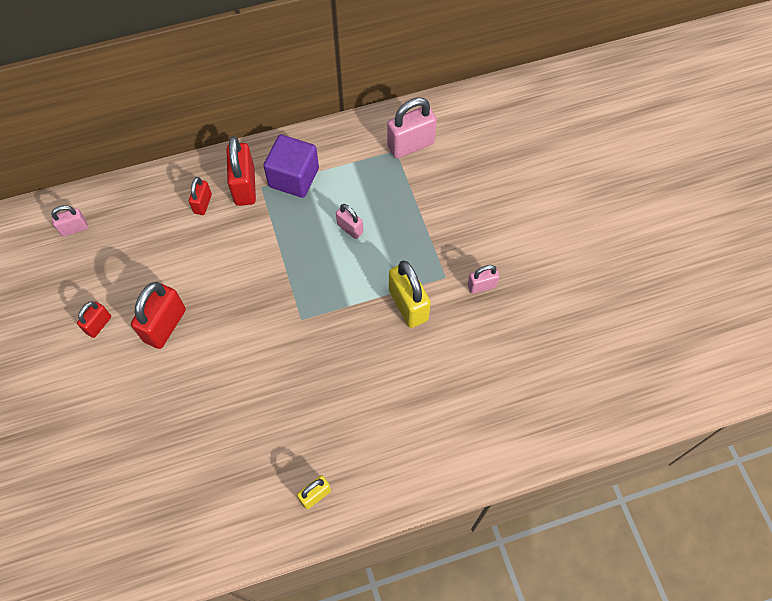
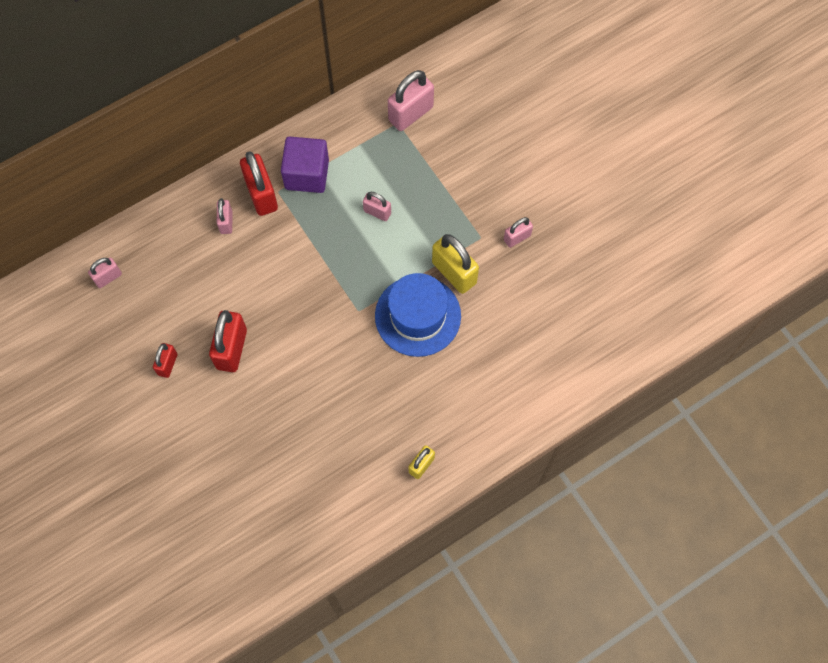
camera: 15 degrees left, 5 degrees up
(203, 204) = (226, 222): red padlock -> pink padlock
(359, 339) = (418, 316): none -> blue hat

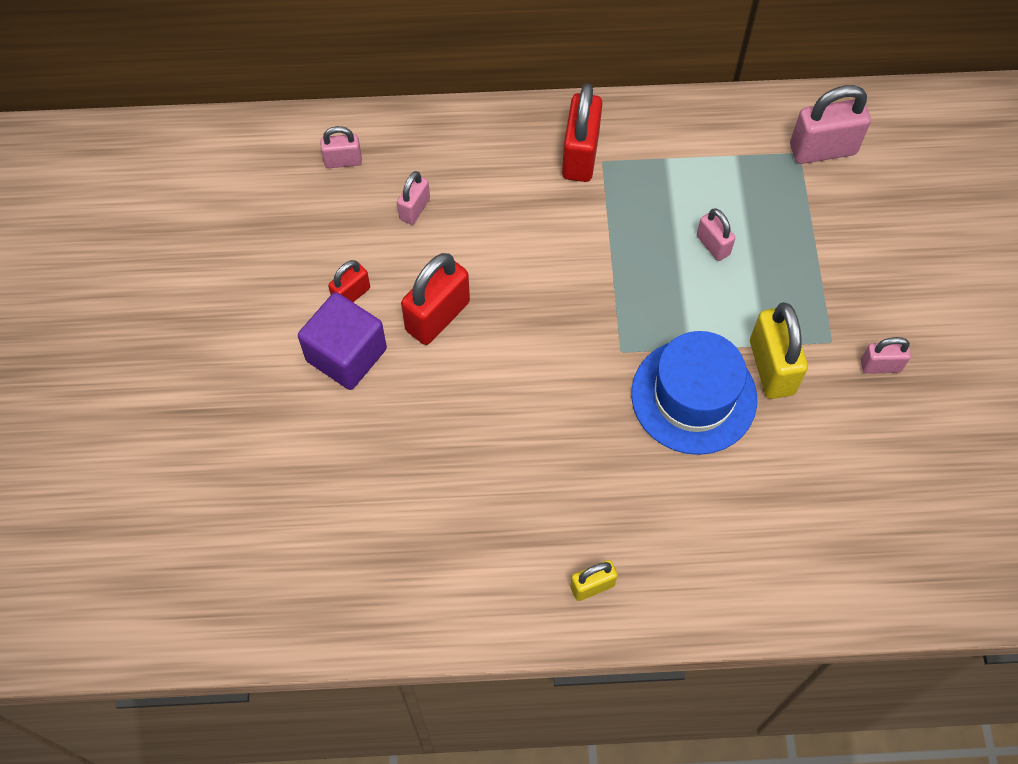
camera: 30 degrees right, 5 degrees down
(226, 222) = (519, 166): pink padlock -> pink padlock (414, 209)
(307, 174) = (650, 158): purple cube -> purple cube (346, 355)

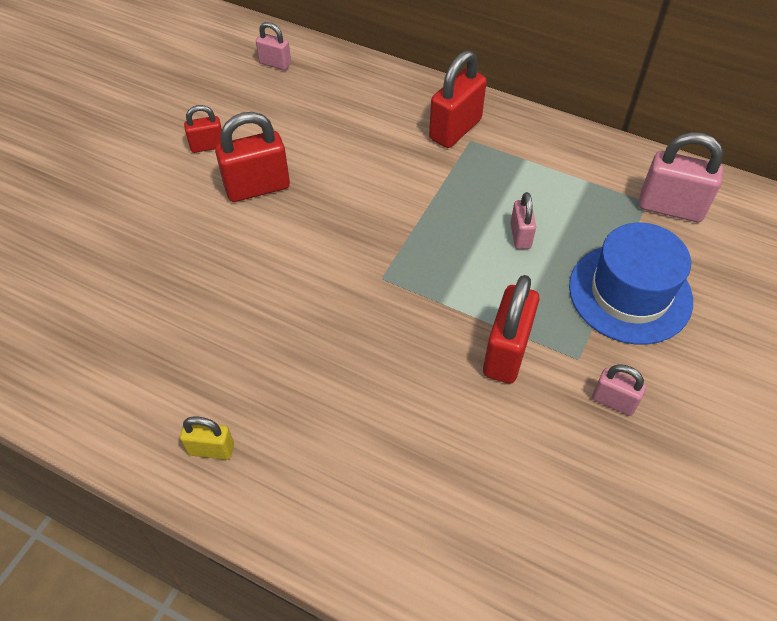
camera: 30 degrees right, 10 degrees down
(346, 355) = (169, 182): purple cube -> none
(414, 209) = (300, 112): pink padlock -> none
(694, 396) = (418, 341): blue hat -> blue hat (630, 293)
(771, 367) = (506, 352): yellow padlock -> red padlock

